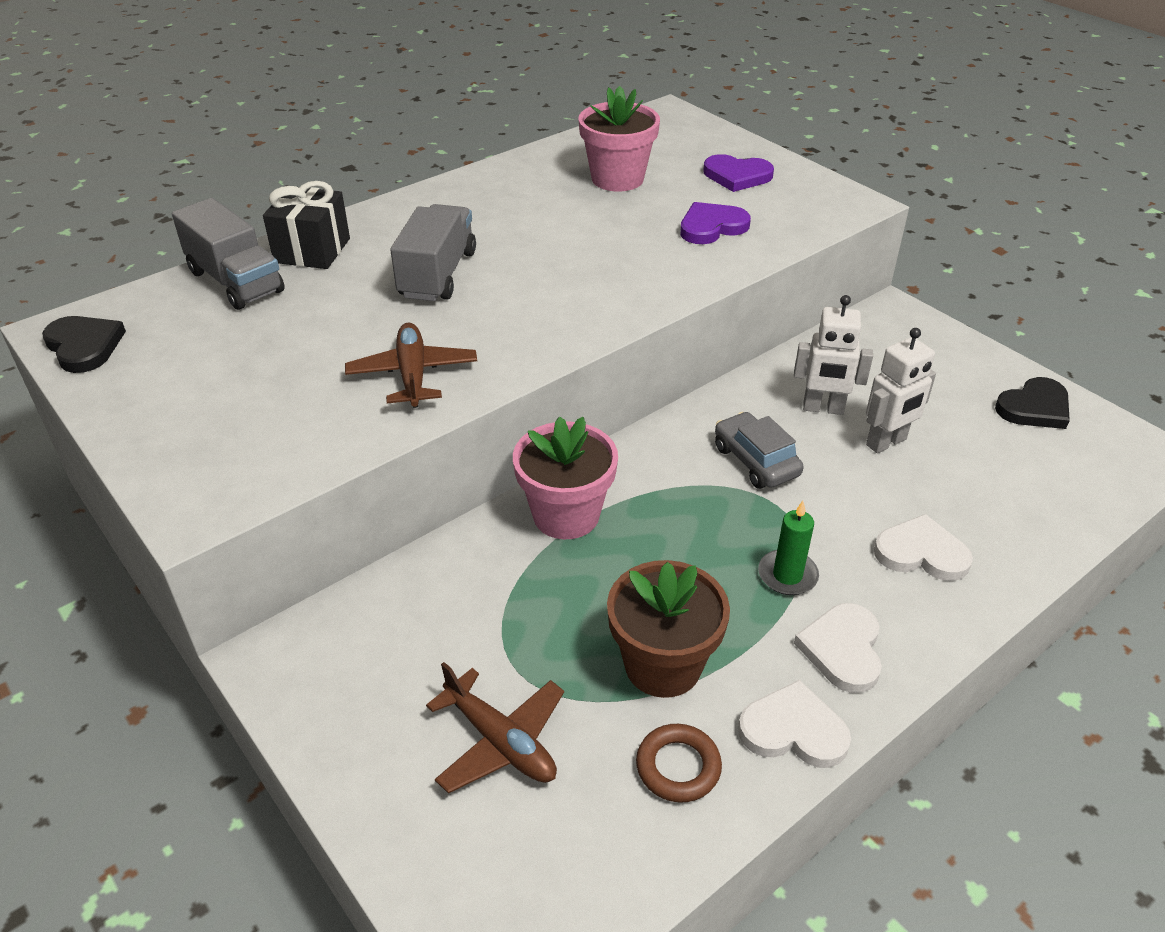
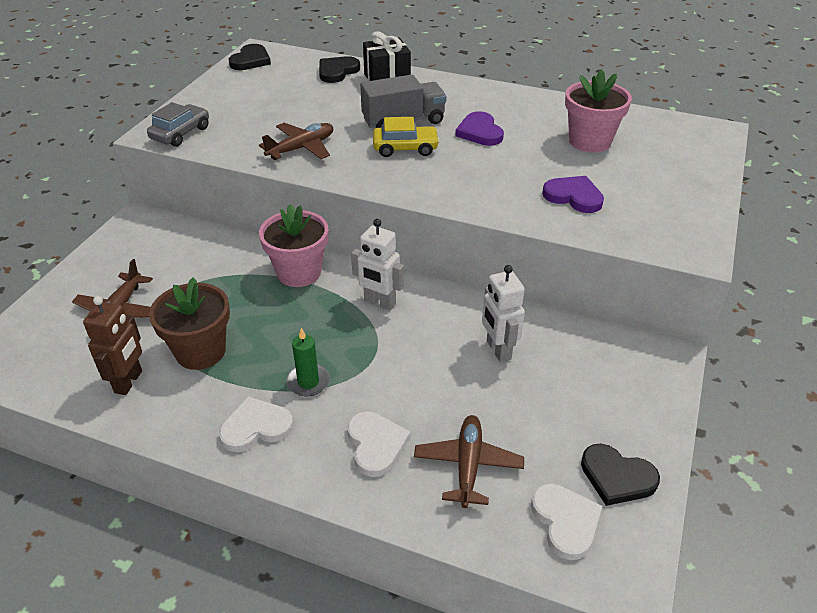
camera: 60 degrees right, 0 degrees up
(236, 281) = (337, 71): grey truck -> black heart
(505, 294) = (405, 148): none -> yellow car
(678, 767) = (129, 382): brown ring -> brown robot
(737, 176) = (661, 186): purple heart -> purple heart (480, 132)
(756, 461) = (410, 334): grey car -> grey car (181, 133)
(793, 730) = (177, 422): white heart -> white heart (565, 522)
(886, 442) = (487, 395): white robot -> white robot (379, 303)
(981, 495) = (468, 465): none -> brown plane

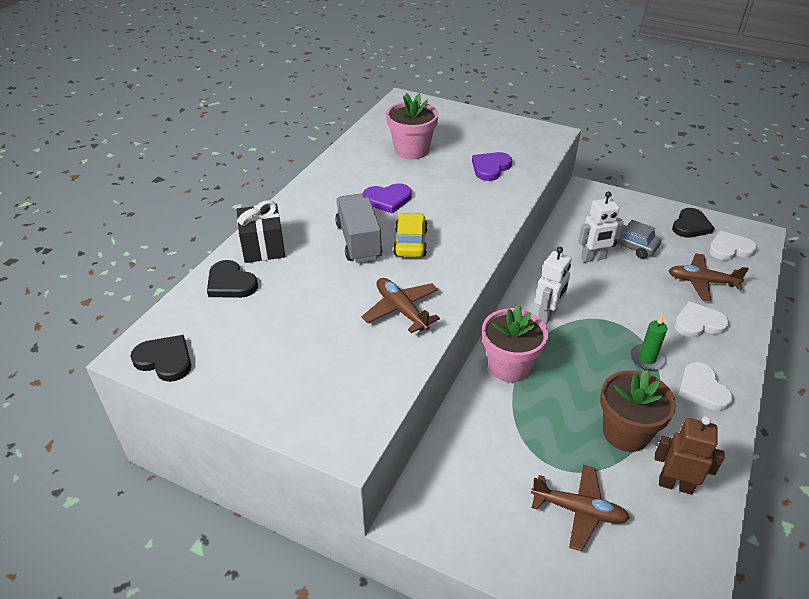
camera: 85 degrees left, 0 degrees up
(181, 133) = (352, 415): grey car -> grey car (629, 245)

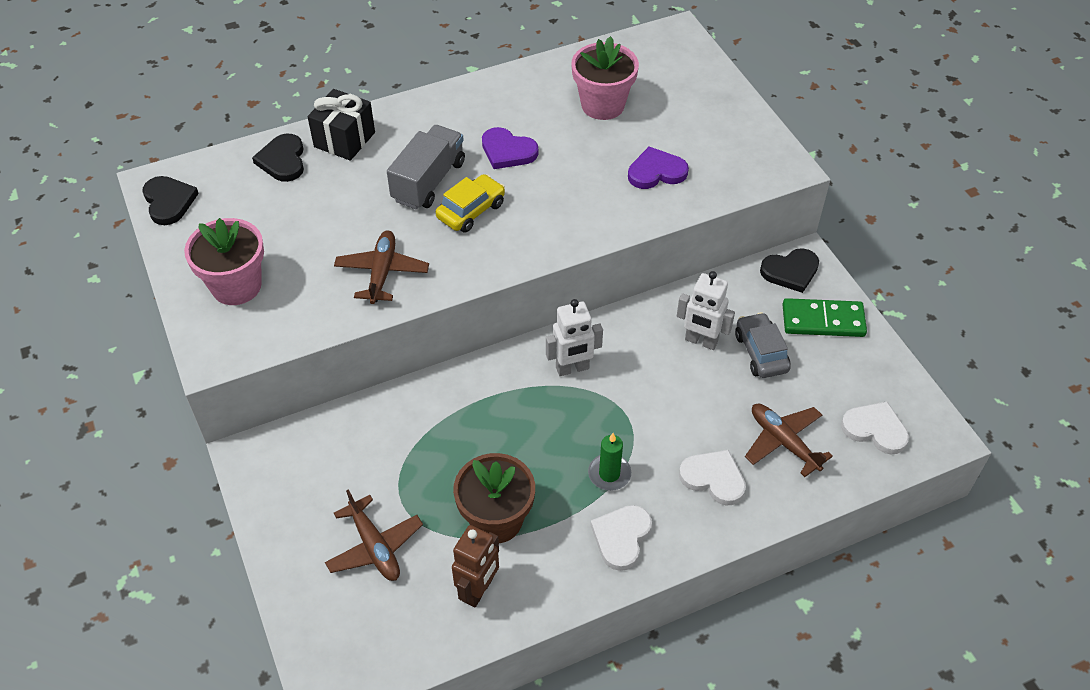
camera: 40 degrees right, 10 degrees up
(509, 366) = (474, 392): pink flower pot -> pink flower pot (236, 286)
(634, 213) = (823, 320): none -> green domino
(675, 484) = (478, 590): brown robot -> brown robot turned 60 degrees clockwise
(691, 226) = (869, 375): black heart -> black heart (790, 271)

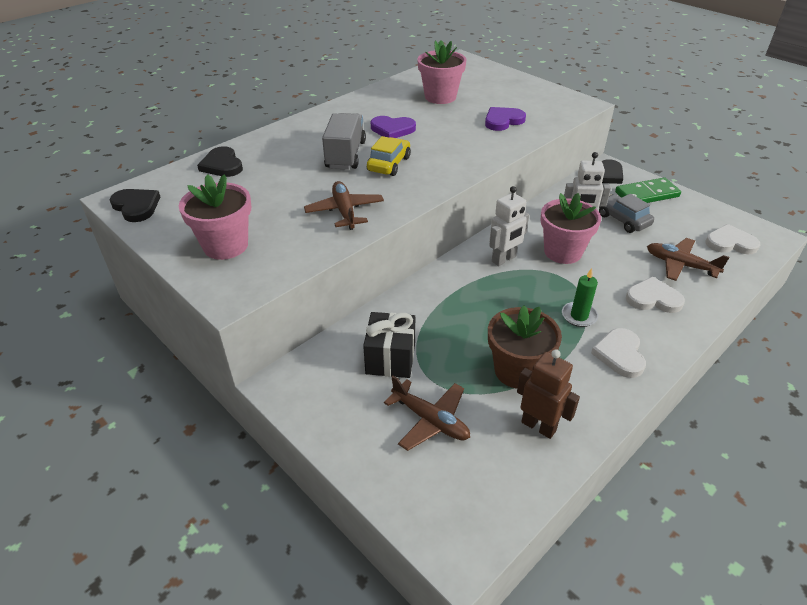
camera: 20 degrees left, 10 degrees down
(344, 140) = (265, 145): black gift -> black gift (390, 358)
(478, 590) = (538, 426): brown robot -> brown robot turned 60 degrees counterclockwise
(650, 379) = (563, 252): none -> pink flower pot

